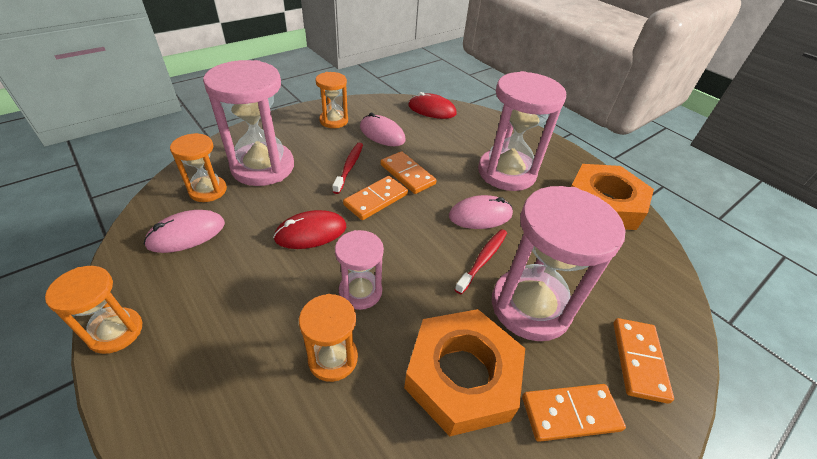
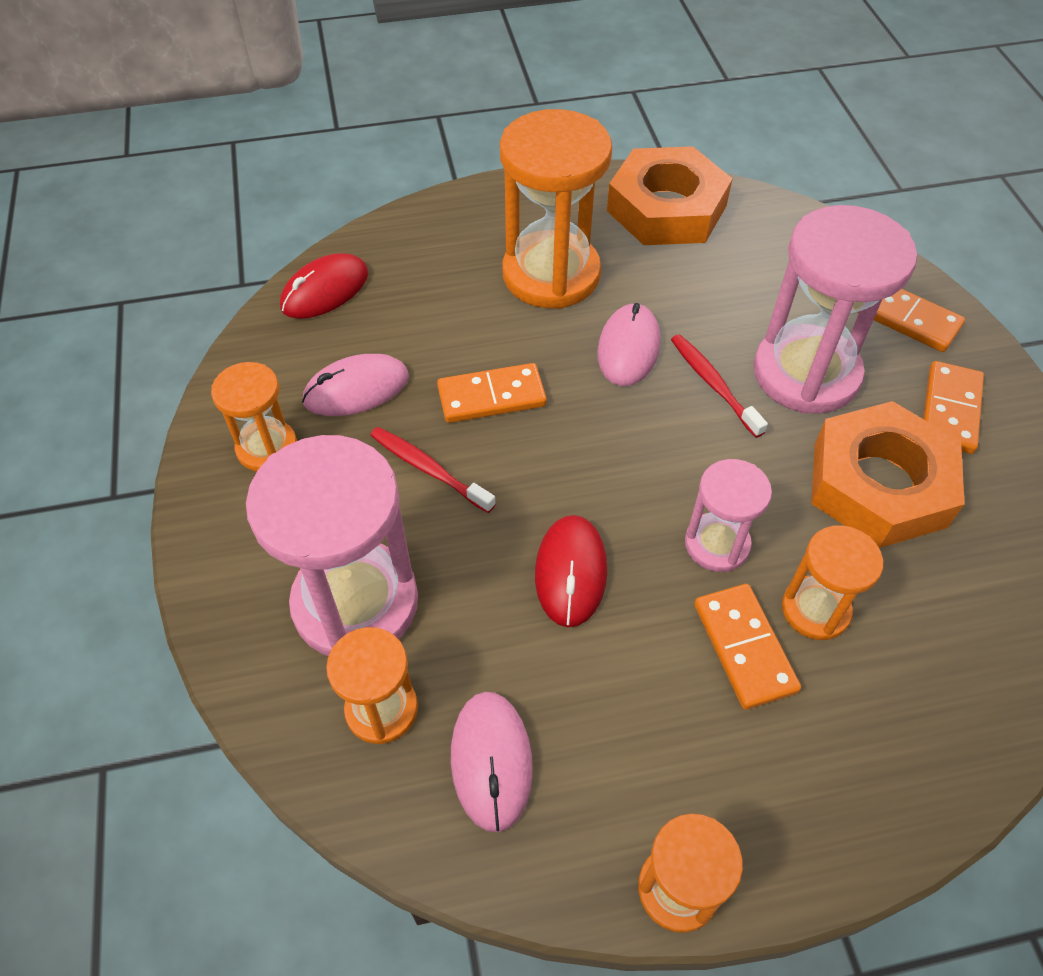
camera: 60 degrees left, 10 degrees up
(376, 200) = (534, 460): orange domino -> orange domino (744, 647)
(506, 172) = (551, 274): pink hourglass -> orange hourglass

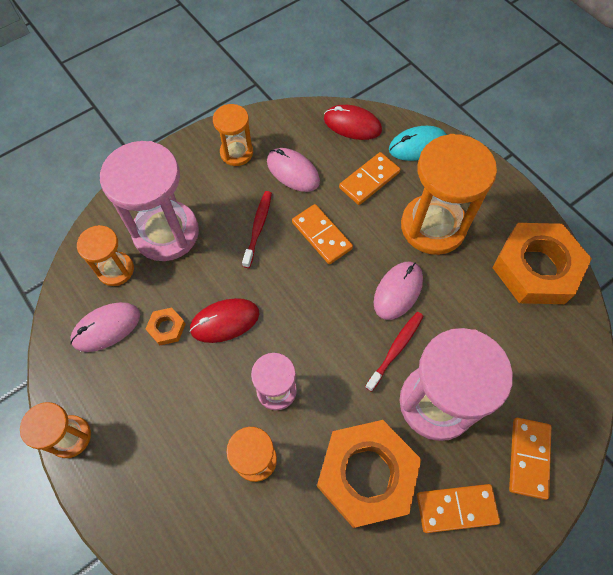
camera: 65 degrees right, 10 degrees up
(413, 238) = (417, 145): none -> turquoise mouse
(540, 661) = (167, 328): none -> orange nut
(628, 348) = (398, 291): pink mouse -> pink mouse turned 45 degrees counterclockwise
(744, 647) = (215, 427): orange domino -> orange domino (369, 180)

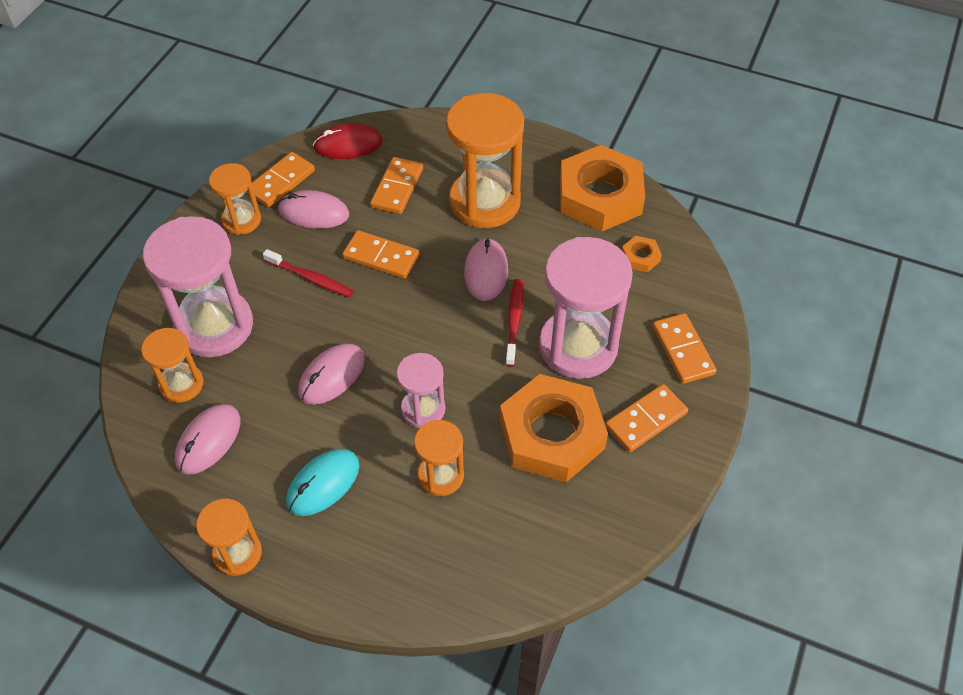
camera: 30 degrees left, 10 degrees down
(167, 328) = (274, 410): orange nut -> orange nut (640, 257)
(225, 321) = (332, 376): red mouse -> pink mouse
(258, 227) = (311, 278): red toothbrush -> red toothbrush turned 135 degrees clockwise
(283, 133) = (281, 182): none -> orange domino
(417, 145) = (426, 137): turquoise mouse -> turquoise mouse (323, 484)

